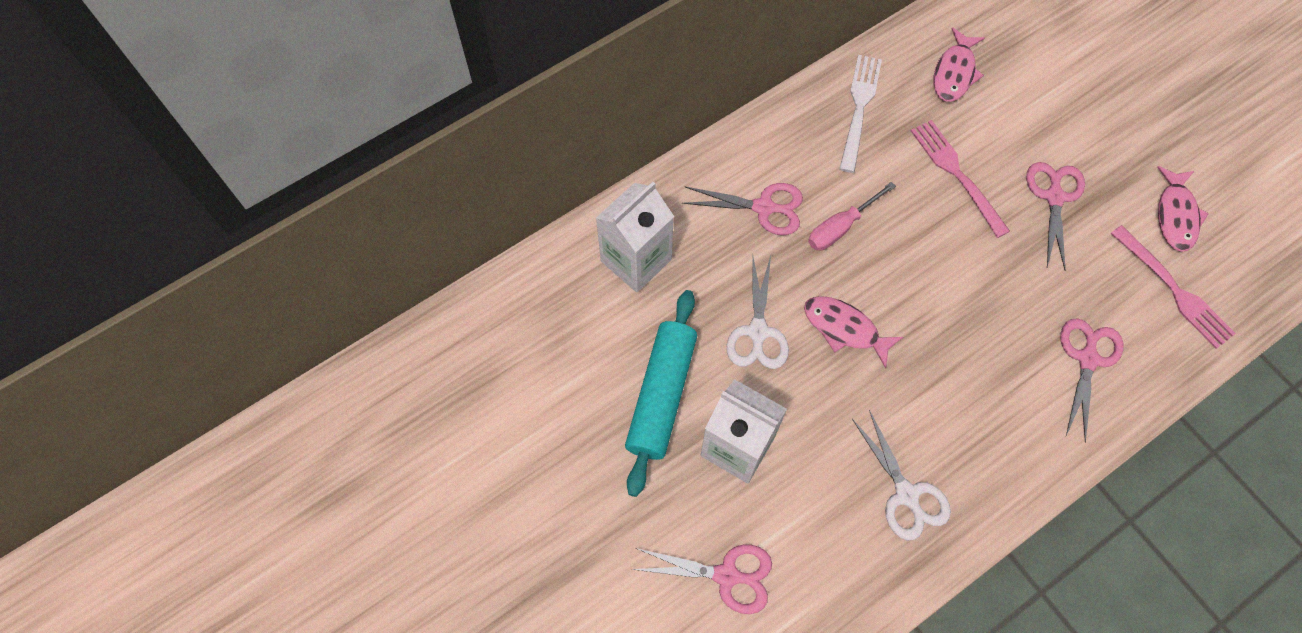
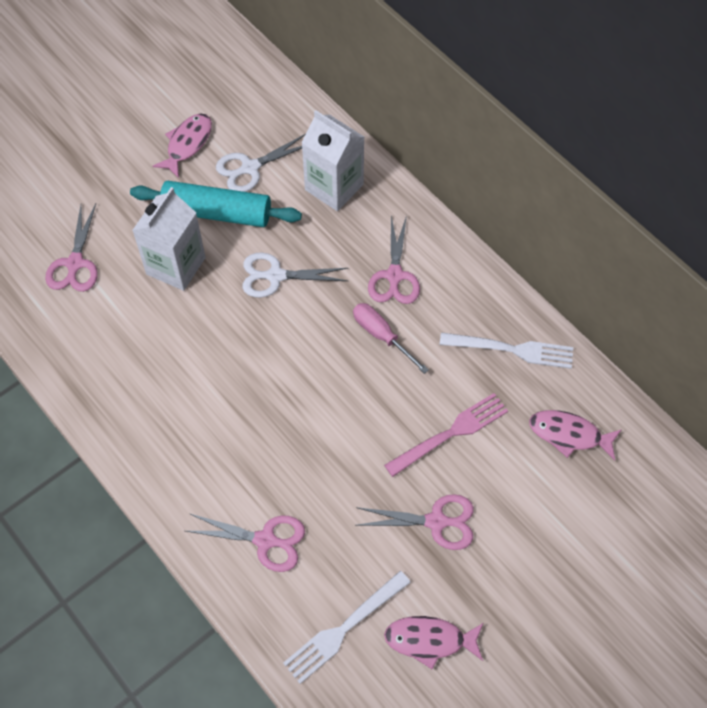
camera: 85 degrees right, 5 degrees down
(844, 329) = (283, 340): pink fish -> pink fish (187, 144)
(906, 494) = (137, 387): white scissors -> white scissors (250, 168)
(1173, 290) = (344, 629): pink fork -> white fork

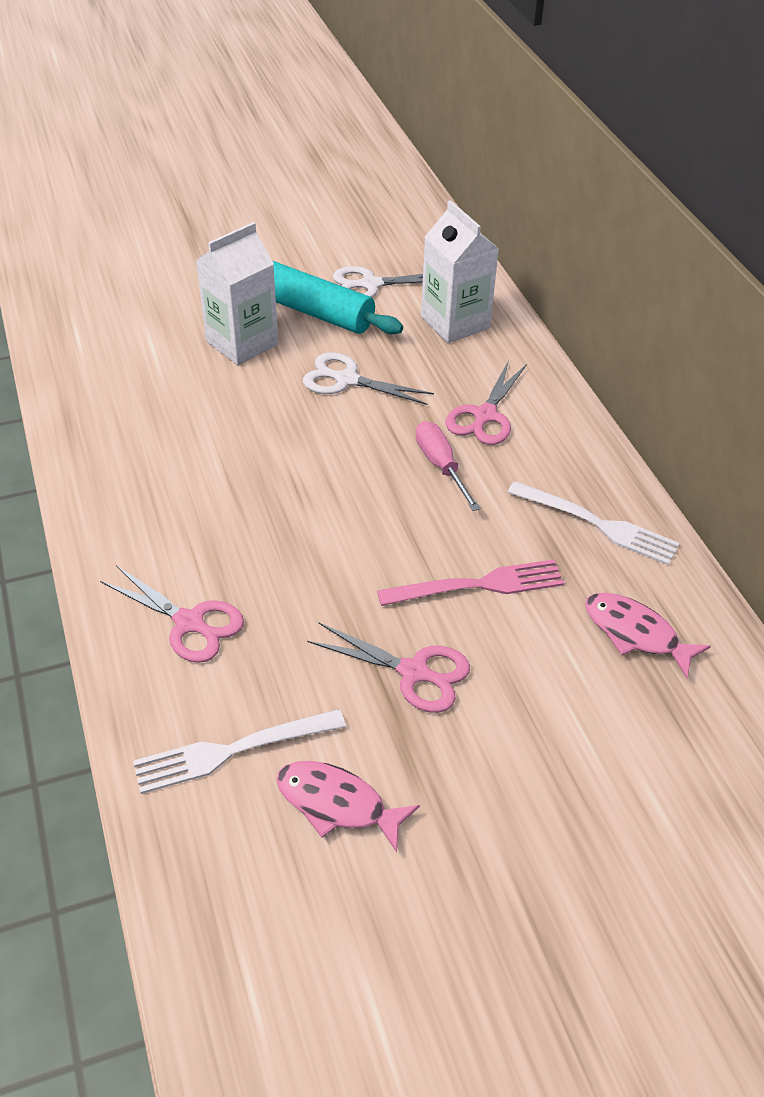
camera: 20 degrees right, 15 degrees down
(75, 263) = (138, 314): pink scissors -> none
(187, 144) = (315, 250): pink fish -> none

